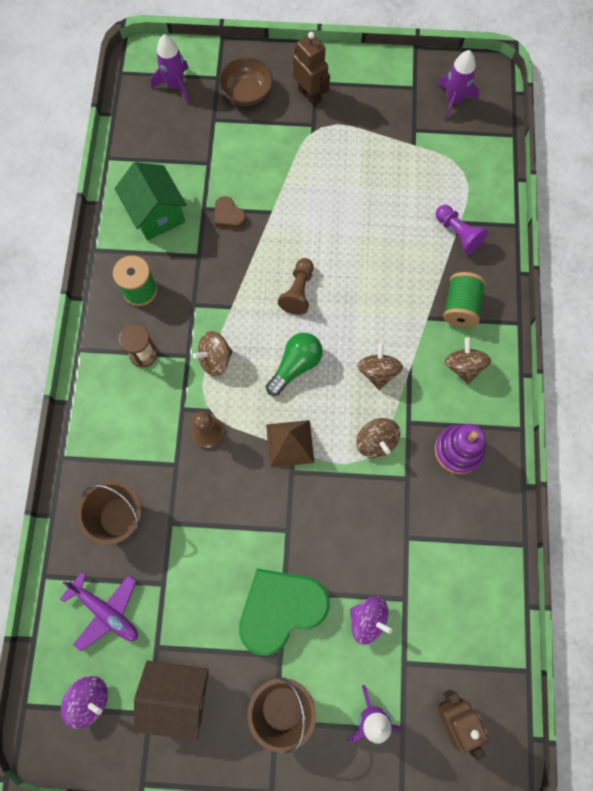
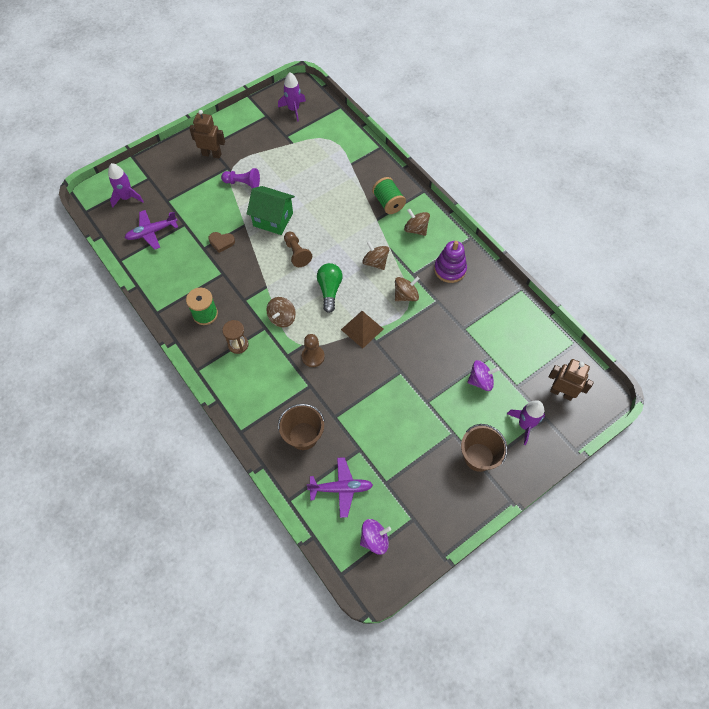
camera: 40 degrees left, 10 degrees down
(156, 214) = (178, 269): green house -> green house (273, 219)
(166, 148) = (152, 232): none -> purple plane
(178, 695) = (419, 496): brown house -> none
(247, 93) = (174, 175): brown bowl -> none
(281, 609) = (433, 411): green heart -> none
(376, 442) = (406, 295): brown spinning top -> brown spinning top turned 60 degrees counterclockwise
(458, 234) = (355, 170): purple pawn -> purple pawn (243, 183)

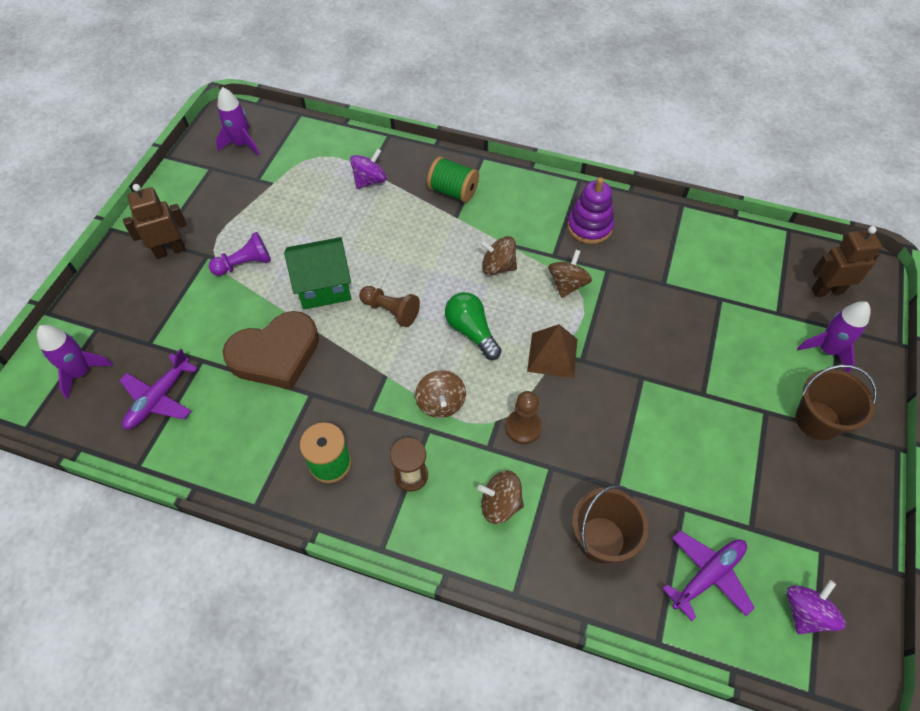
camera: 35 degrees left, 5 degrees down
(221, 242) = (275, 354): brown heart -> brown heart, size x2.23
(416, 229) = (511, 204): brown spinning top -> brown spinning top (500, 504)
(480, 381) = (737, 331): purple spinning top -> purple spinning top (370, 180)

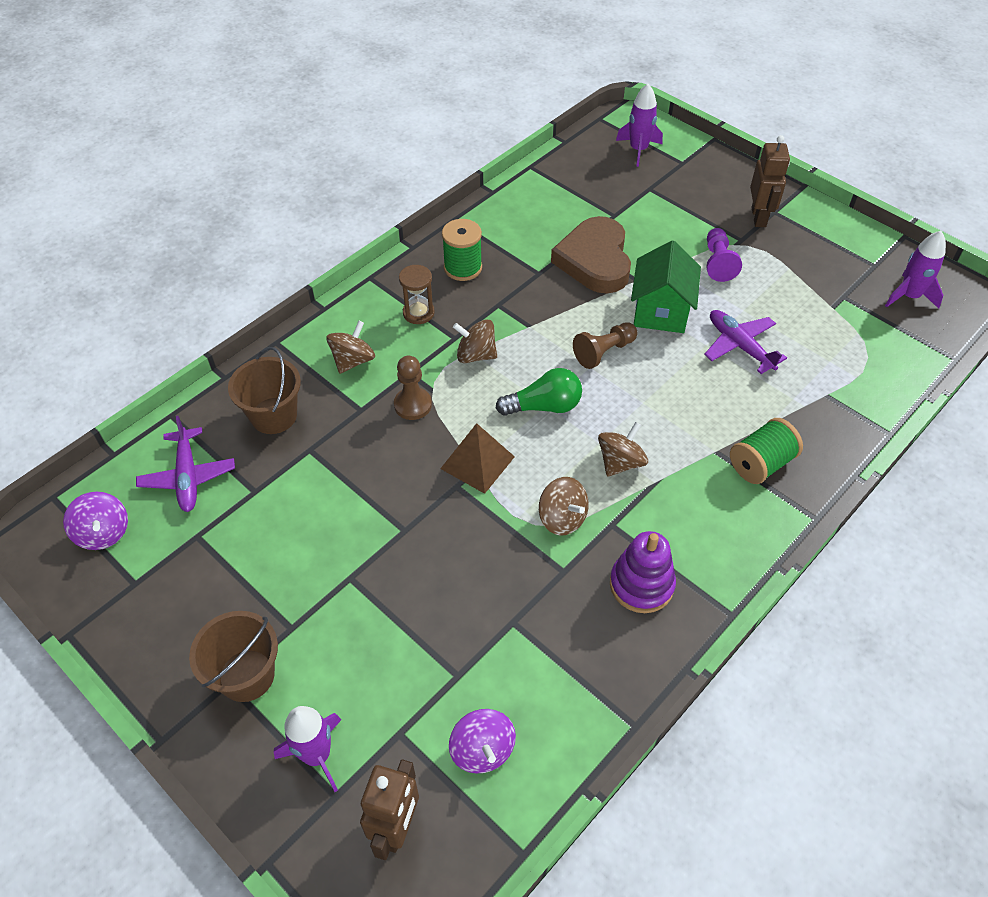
camera: 115 degrees right, 5 degrees down
(159, 398) = (587, 186): purple plane -> purple plane (739, 346)
(370, 180) = (808, 390): purple spinning top -> purple spinning top (482, 750)

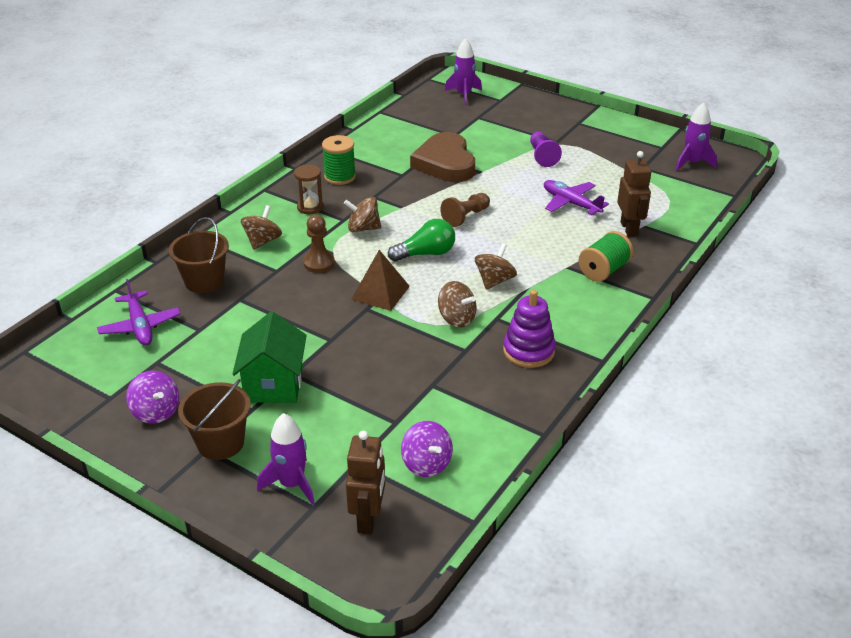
camera: 10 degrees left, 15 degrees down
(103, 533) = (75, 369): purple spinning top -> purple spinning top (156, 412)
(660, 311) = (504, 189): green house -> green house (274, 384)
(759, 217) = (567, 127): brown robot -> brown robot (629, 229)

